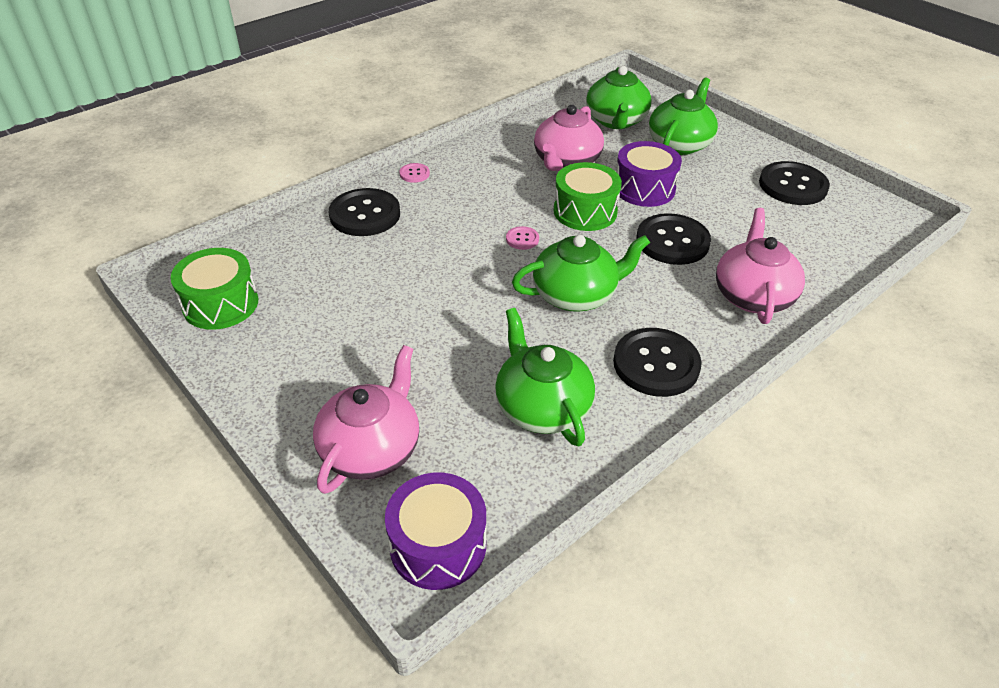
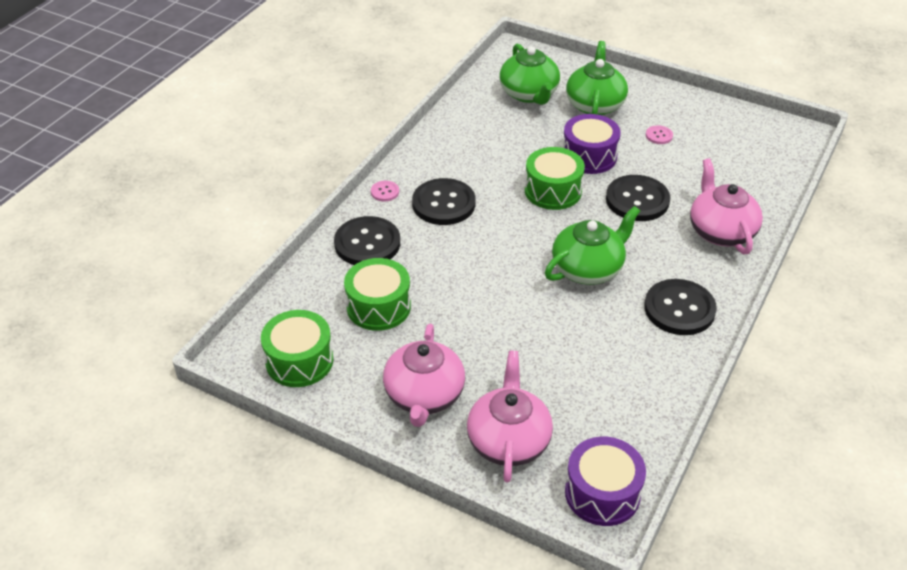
camera: 20 degrees left, 0 degrees up
(333, 274) = (378, 307): none -> green drum
(522, 239) = (516, 230): pink button -> pink button (659, 136)
(541, 407) = (615, 368): green teapot -> none
(566, 162) = (510, 146): pink teapot -> pink teapot (424, 396)
(792, 185) = (704, 123): black button -> black button (443, 204)

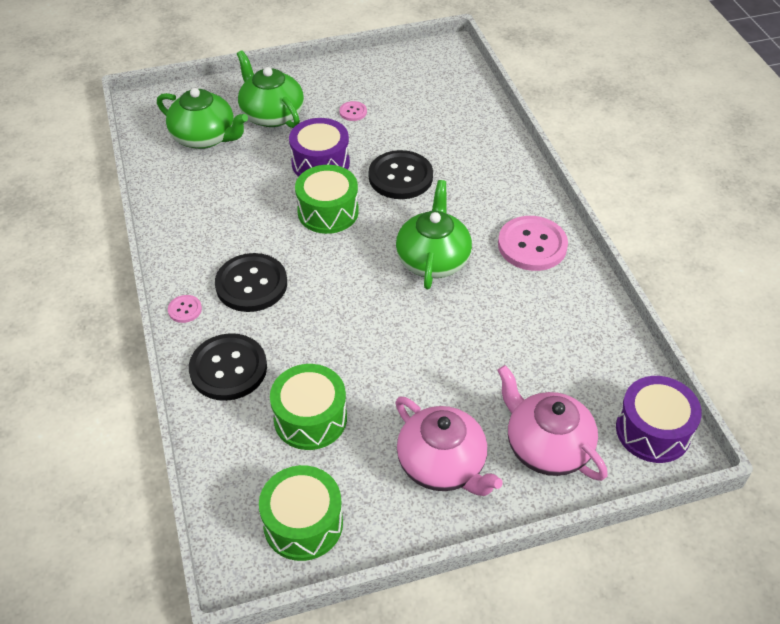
camera: 45 degrees left, 5 degrees up
(679, 309) = (532, 245): black button -> pink button
(720, 231) = (487, 163): pink teapot -> none

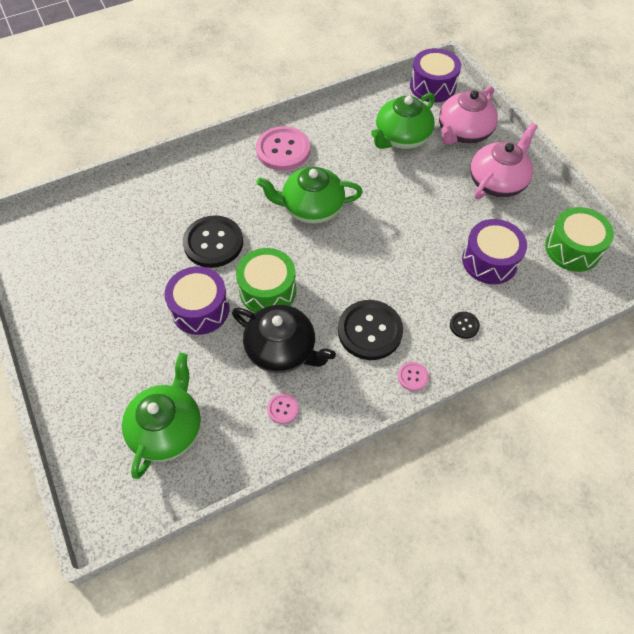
camera: 100 degrees left, 10 degrees up
(228, 368) = (464, 325): black button -> black button, size x0.46
(254, 215) = (282, 350): none -> black teapot
(271, 114) = (125, 370): green teapot -> green teapot (401, 138)
(310, 418) = (489, 261): green drum -> purple drum
(353, 112) = (118, 295): pink button -> pink button (283, 409)

